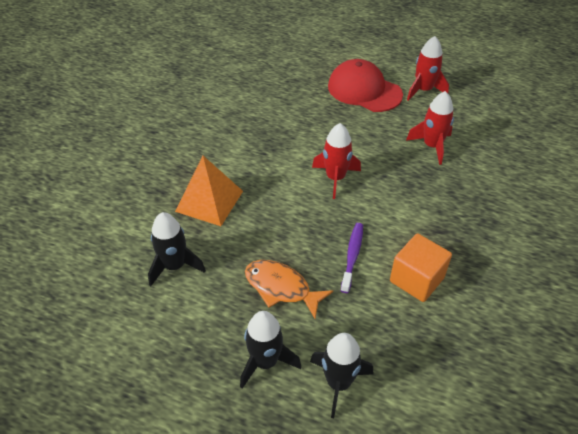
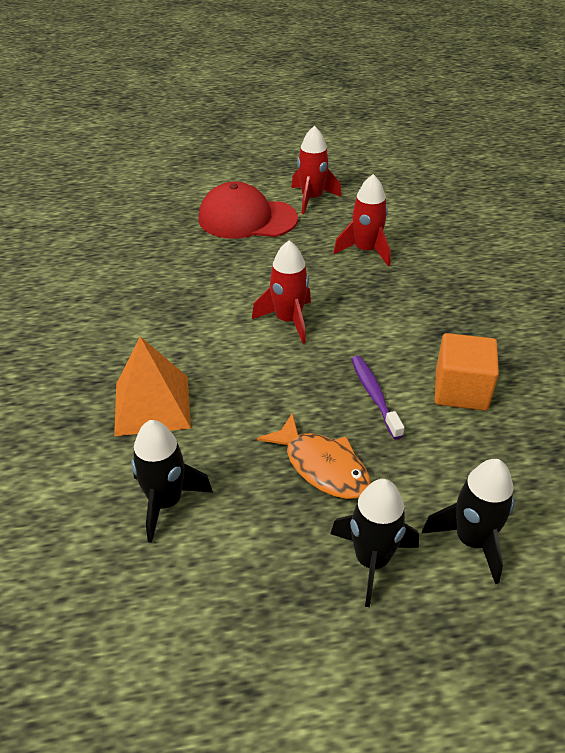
camera: 30 degrees left, 5 degrees down
(281, 288) = (322, 466): orange fish -> orange fish turned 135 degrees counterclockwise

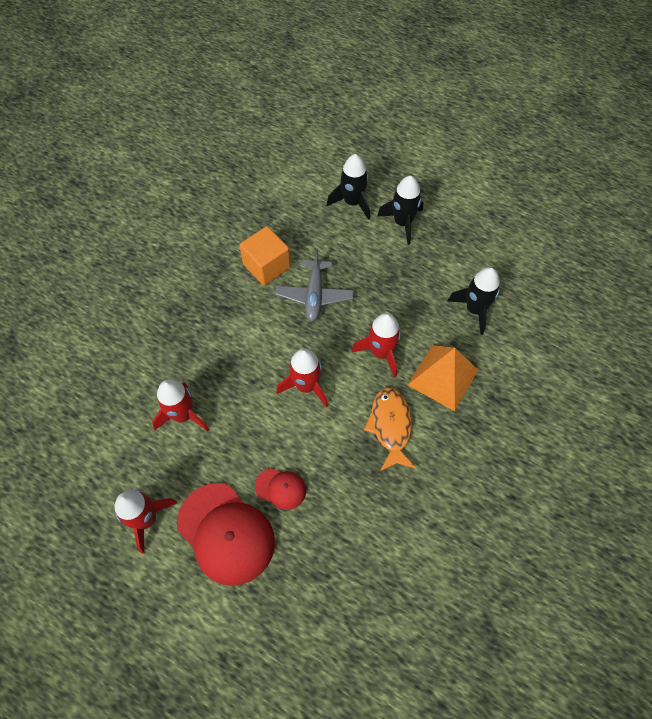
camera: 140 degrees left, 20 degrees up
(233, 255) = (280, 488): none -> red cap
(242, 387) = (381, 352): none -> red rocket
(322, 466) = (382, 276): orange fish -> orange fish (390, 426)
(374, 395) = (314, 295): purple toothbrush -> grey plane

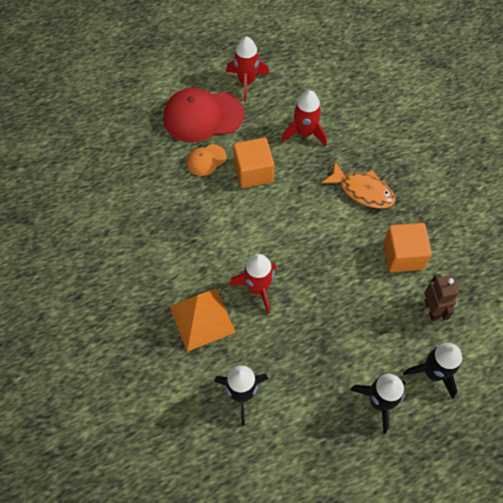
camera: 125 degrees right, 0 degrees up
(264, 433) = (253, 172): none -> orange cube
(280, 488) = (206, 160): red cap -> orange cap
(301, 225) = (432, 309): none -> brown robot
(306, 386) = (269, 218): red rocket -> none
(314, 295) = (347, 274): grey plane -> none
(390, 426) = (193, 253): orange fish -> orange fish (362, 191)

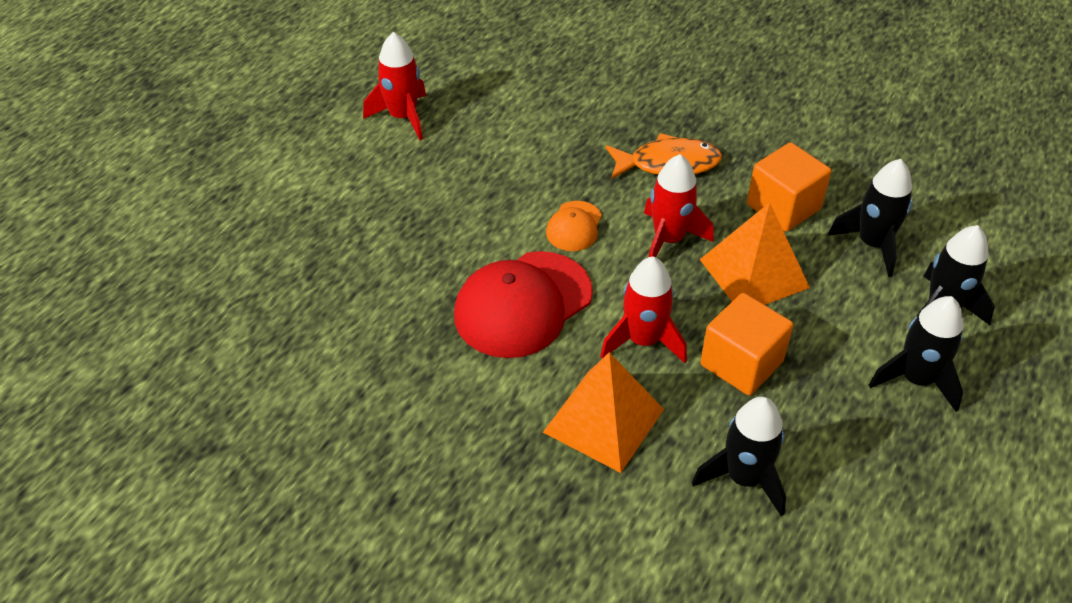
camera: 35 degrees left, 15 degrees down
(203, 116) = (377, 182): red cap -> red cap (523, 304)
(206, 160) = (430, 230): orange cap -> orange cap (574, 226)
(253, 172) = (509, 212): orange cube -> orange cube (741, 363)
(305, 133) = (535, 137): red rocket -> red rocket (669, 240)
(349, 285) = (754, 273): none -> orange pyramid
(432, 309) = (872, 244): brown robot -> black rocket

